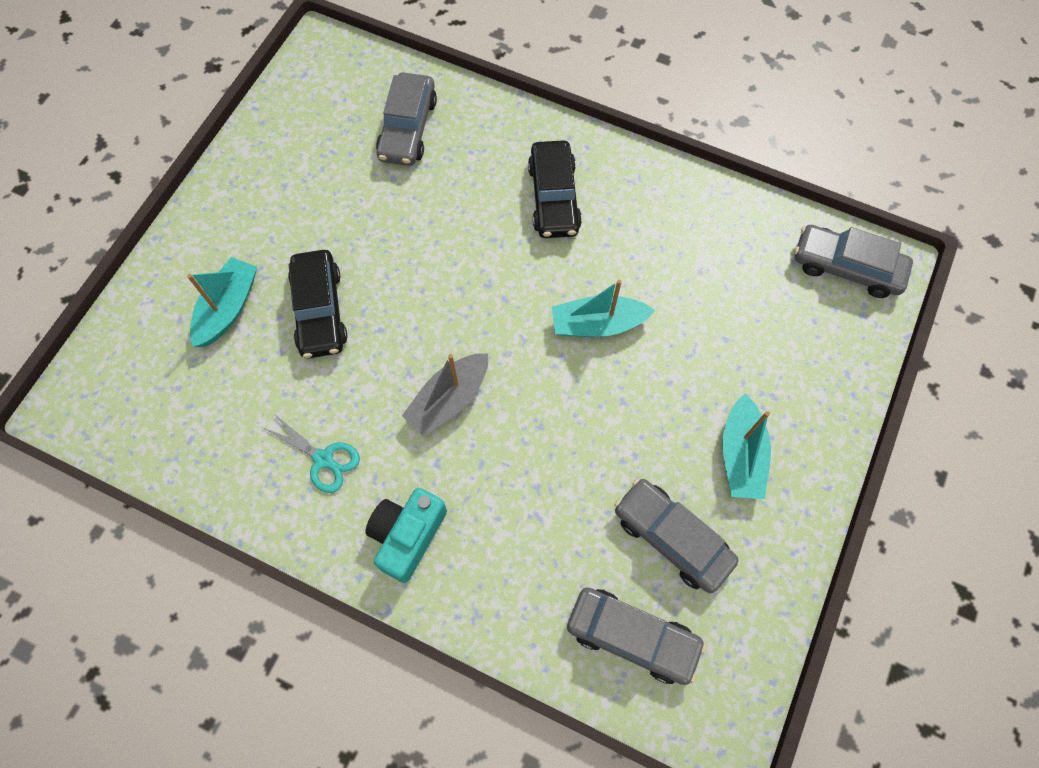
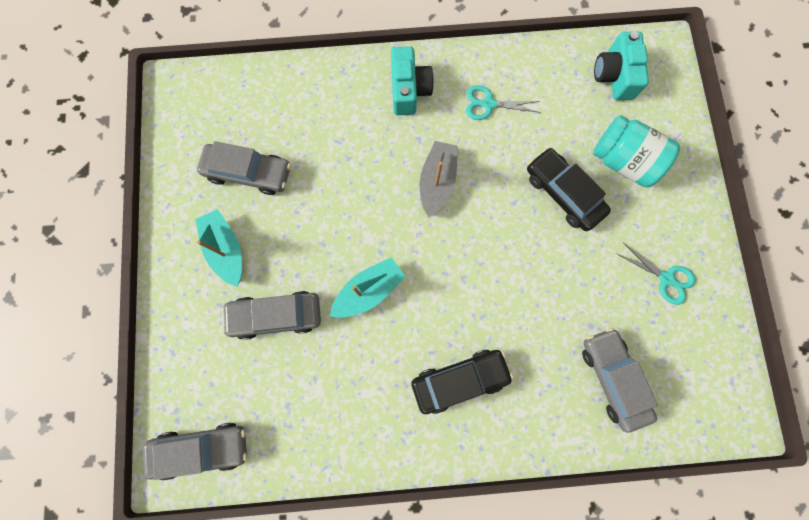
camera: 150 degrees right, 10 degrees up
(150, 409) = (614, 75): none -> turquoise camera
(228, 308) = (623, 161): turquoise boat -> turquoise jar
(286, 179) = (666, 278): none -> turquoise scissors
(553, 198) = (459, 380): black car -> black car turned 105 degrees clockwise
(632, 636) = (247, 106): grey car -> grey car (276, 315)

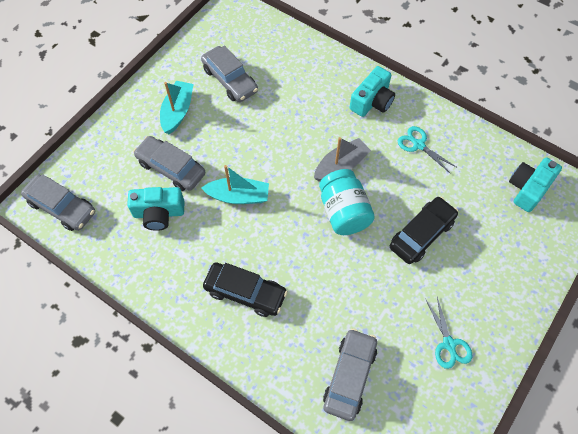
camera: 40 degrees right, 15 degrees down
(307, 372) = (159, 213): none -> turquoise camera
(563, 193) = (421, 234): black car -> black car turned 45 degrees clockwise
(623, 161) = (485, 246): turquoise jar -> turquoise jar (344, 212)

